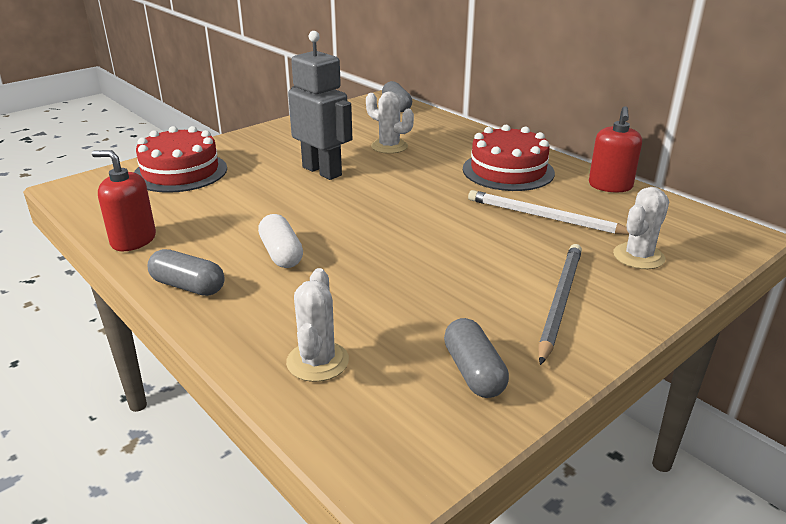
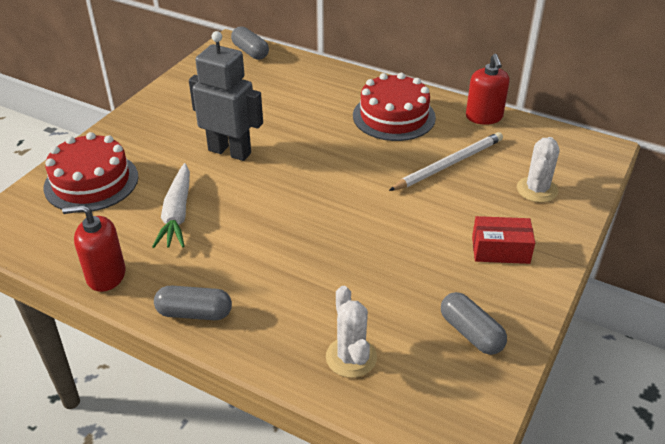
camera: 20 degrees left, 10 degrees up
(236, 207) = (177, 214): none -> white carrot
(281, 254) = (253, 257): white capsule -> none
(389, 146) = (274, 107): white cactus -> none
(545, 217) = (449, 164): white pencil -> white pencil turned 135 degrees clockwise
(560, 302) = (500, 250): grey pencil -> red box

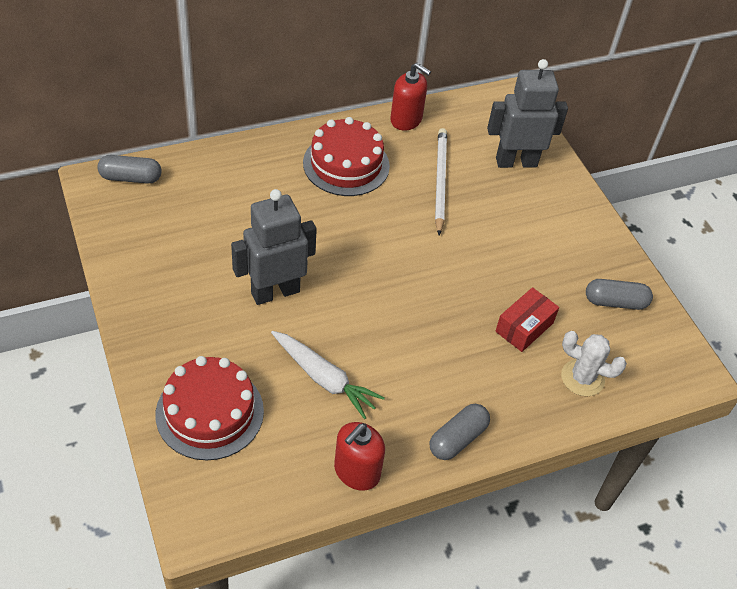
camera: 55 degrees left, 10 degrees up
(500, 250) = (555, 228): red box -> red box (524, 327)
(537, 190) = (516, 162): white cactus -> grey robot

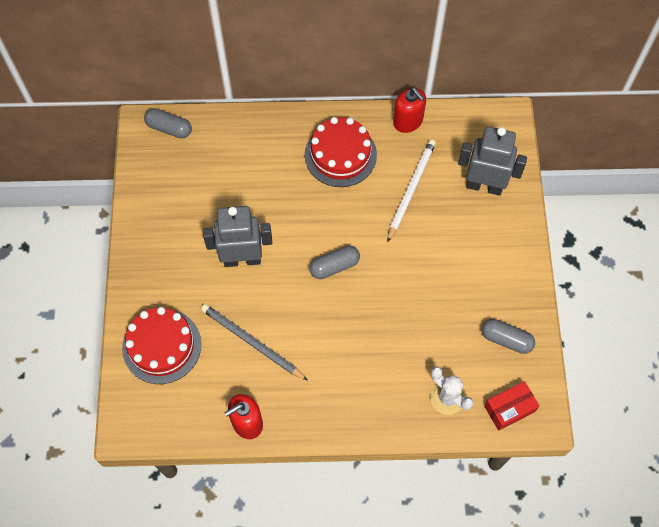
camera: 25 degrees right, 15 degrees up
(324, 379) = (252, 342): white carrot -> grey pencil
(457, 439) = (329, 419): grey capsule -> grey capsule (334, 266)
(524, 327) = (421, 341): red box -> red box (509, 408)

